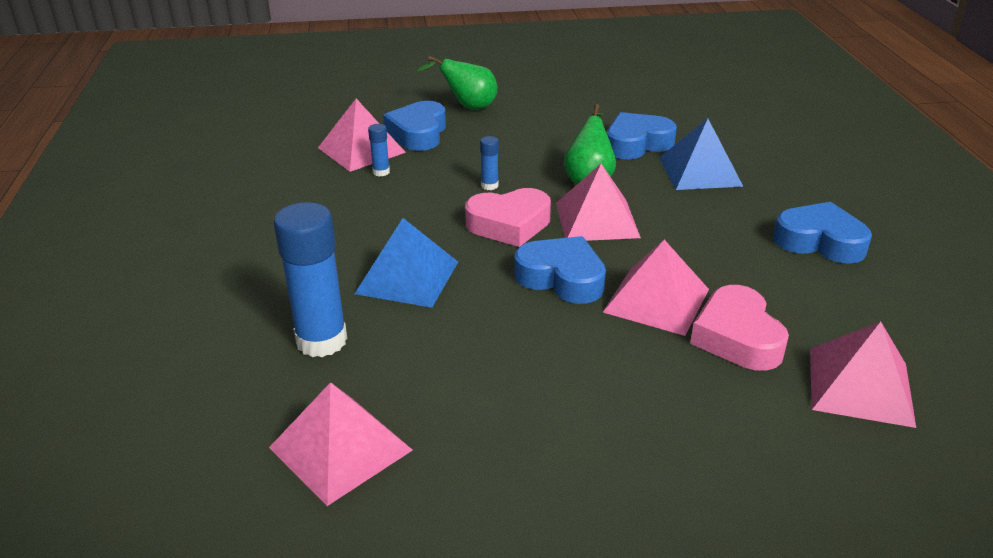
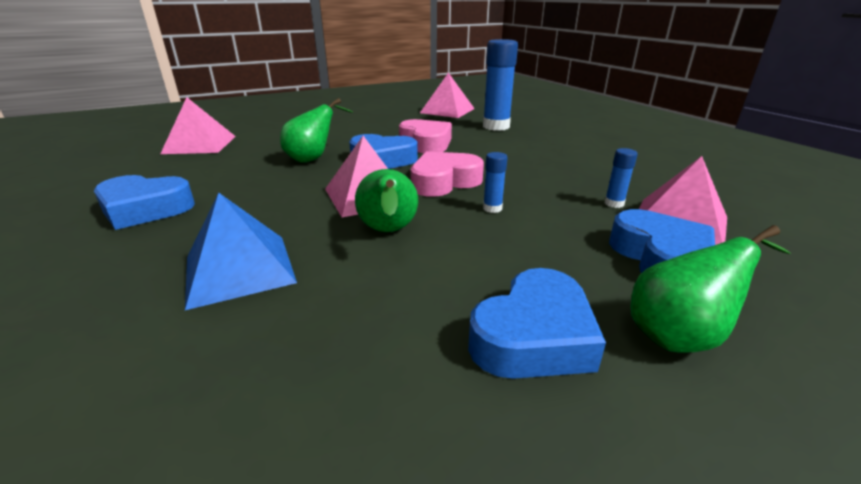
camera: 160 degrees right, 5 degrees down
(407, 277) = (484, 148): blue pyramid -> none
(637, 144) = (332, 304): blue heart -> blue heart (533, 336)
(656, 300) = (313, 158): pink pyramid -> green pear
(737, 337) = (263, 151): pink heart -> pink heart (426, 143)

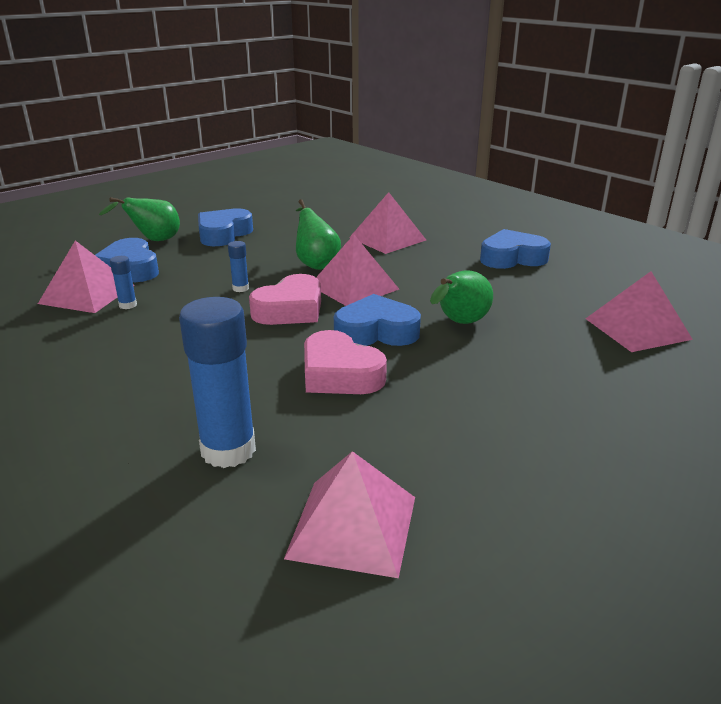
camera: 165 degrees right, 0 degrees up
(239, 269) = (387, 239): blue pyramid -> pink pyramid

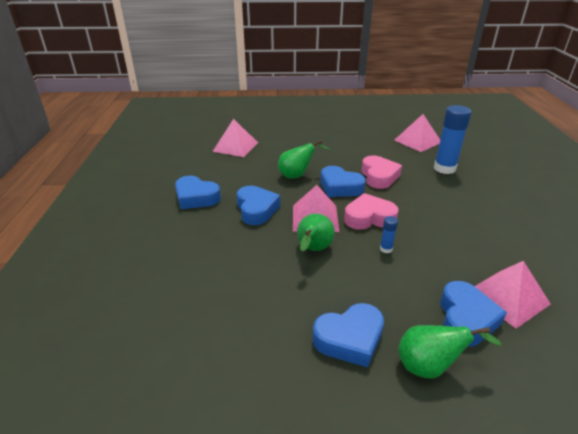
camera: 140 degrees left, 5 degrees up
(128, 305) = (474, 268): blue glue stick -> none
(387, 239) = (229, 252): pink pyramid -> none
(429, 271) = (256, 209): none -> blue heart

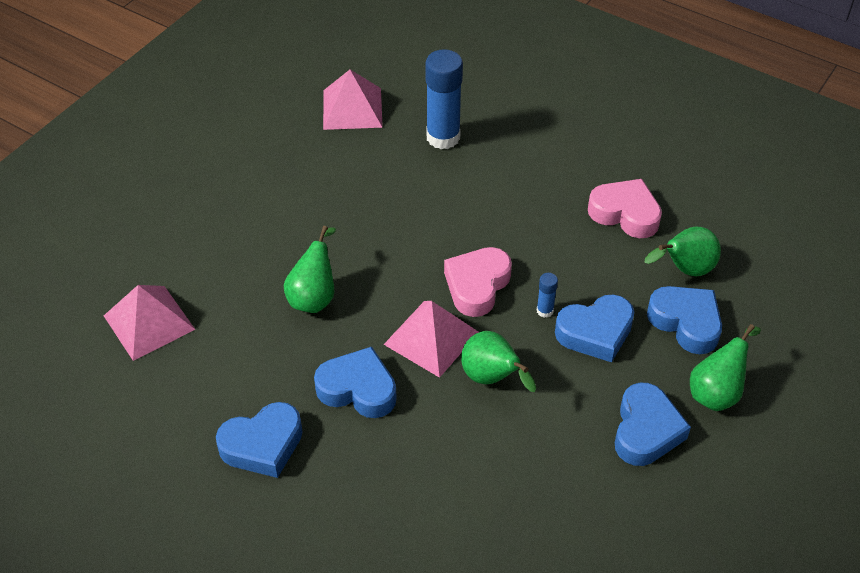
camera: 55 degrees left, 15 degrees up
(340, 187) = (386, 269): blue heart -> blue heart (595, 332)
(379, 176) = (399, 213): pink heart -> pink heart (625, 213)
(507, 297) = (684, 270): pink pyramid -> green pear

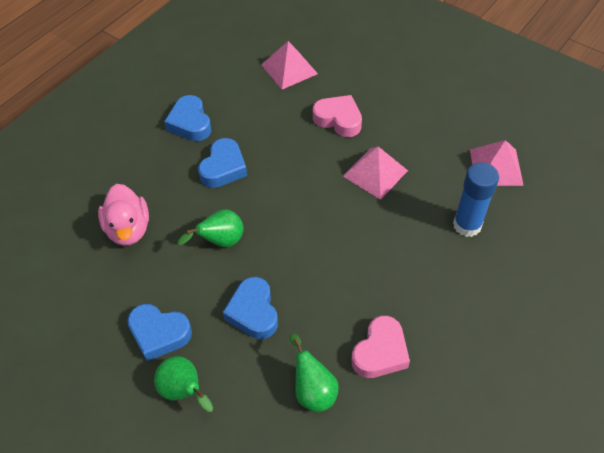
camera: 95 degrees right, 5 degrees up
(314, 297) = (303, 145): green pear -> none
(431, 338) = (260, 208): pink pyramid -> pink pyramid (375, 173)
(477, 285) = (306, 238): pink heart -> pink heart (338, 119)
(481, 498) = (128, 229): none -> pink duck
(545, 311) = (278, 280): blue glue stick -> none
(686, 323) = (256, 380): blue heart -> none

